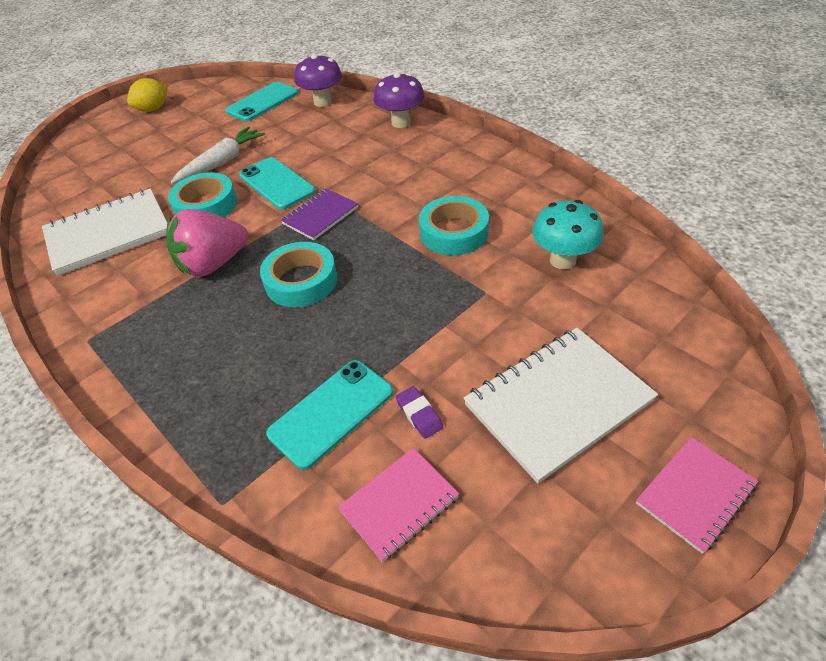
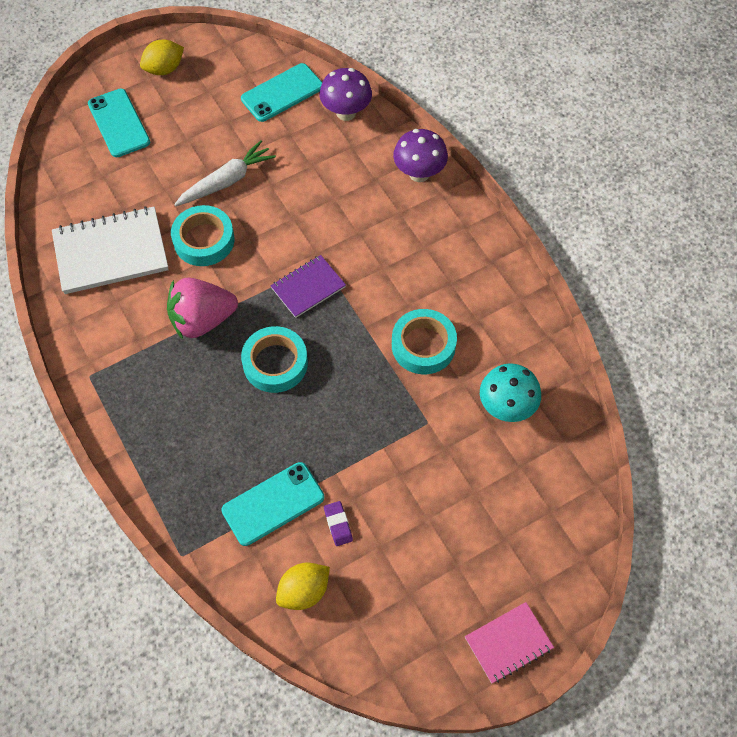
camera: 10 degrees right, 15 degrees up
(276, 183) = (275, 229): turquoise phone -> turquoise phone (118, 123)
(399, 504) = (304, 591): pink notebook -> yellow lemon
(557, 403) = (444, 545): white notebook -> none

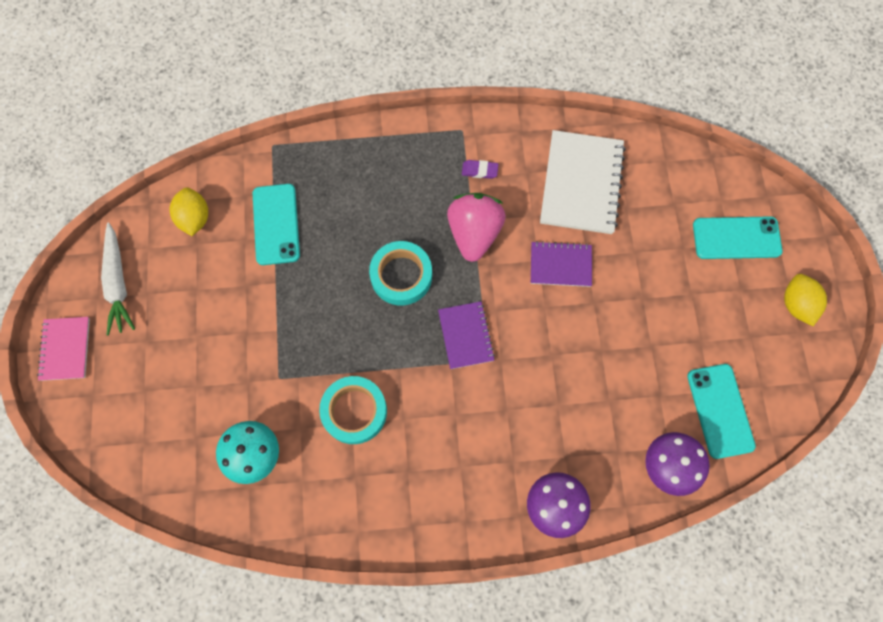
camera: 115 degrees right, 10 degrees up
(204, 240) = (560, 265): turquoise tape -> purple notebook
(226, 181) = (622, 311): white carrot -> white carrot (118, 283)
(338, 524) = (231, 265): purple eraser -> purple eraser (479, 170)

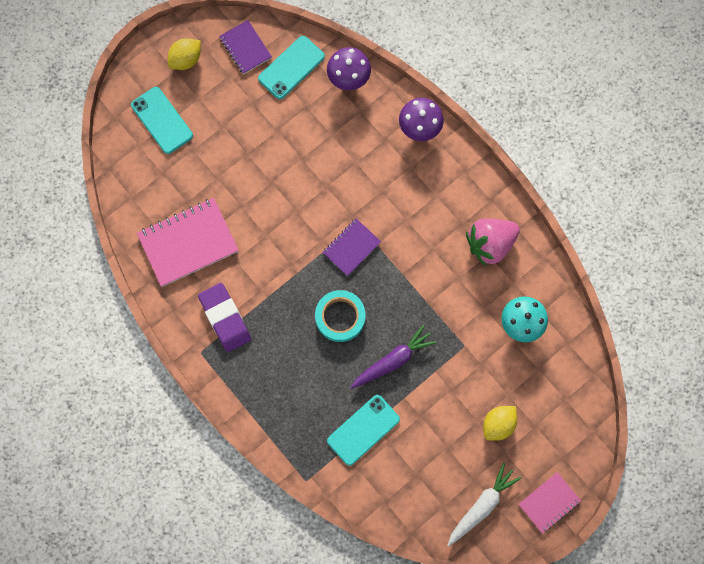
camera: 125 degrees left, 5 degrees up
(194, 218) = (399, 491): yellow lemon -> yellow lemon (498, 424)
(319, 297) = (393, 360): none -> purple carrot
(354, 411) = (450, 282): turquoise tape -> none
(474, 233) = (275, 290): pink strawberry -> pink strawberry (490, 244)
(479, 170) = (225, 318): purple eraser -> purple eraser, size x2.14
(560, 265) = (259, 219): purple notebook -> purple notebook (245, 48)
(581, 184) = (188, 243): white notebook -> pink notebook

